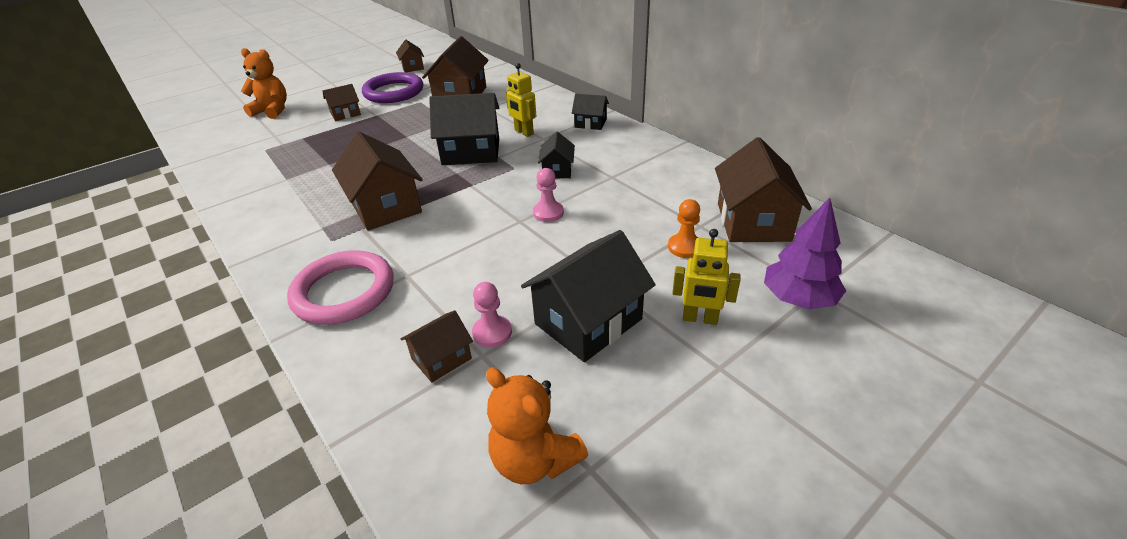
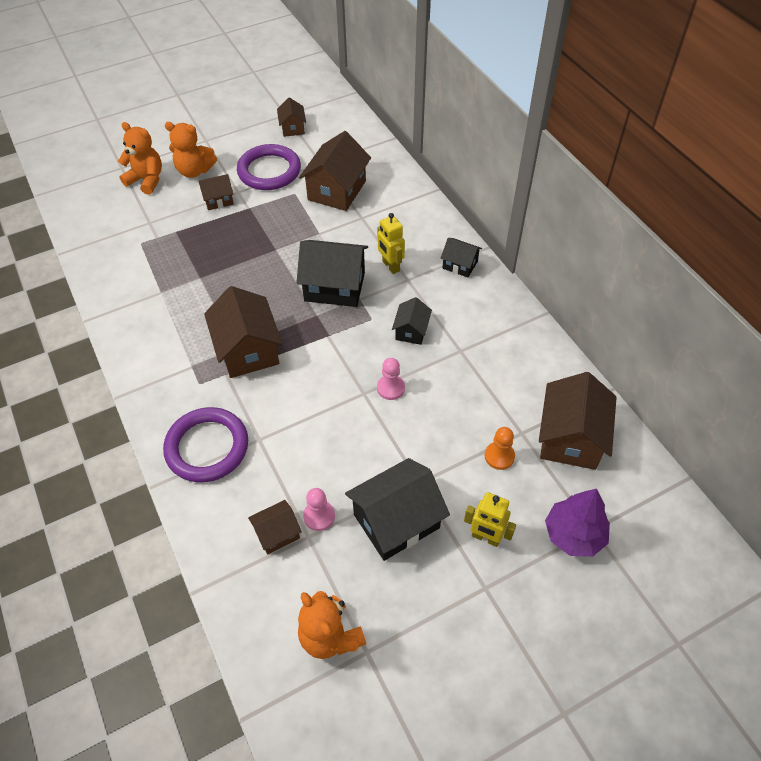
camera: 10 degrees right, 15 degrees up
(320, 100) = (194, 171): none -> orange teddy bear
(344, 292) = (207, 447): pink ring -> purple ring

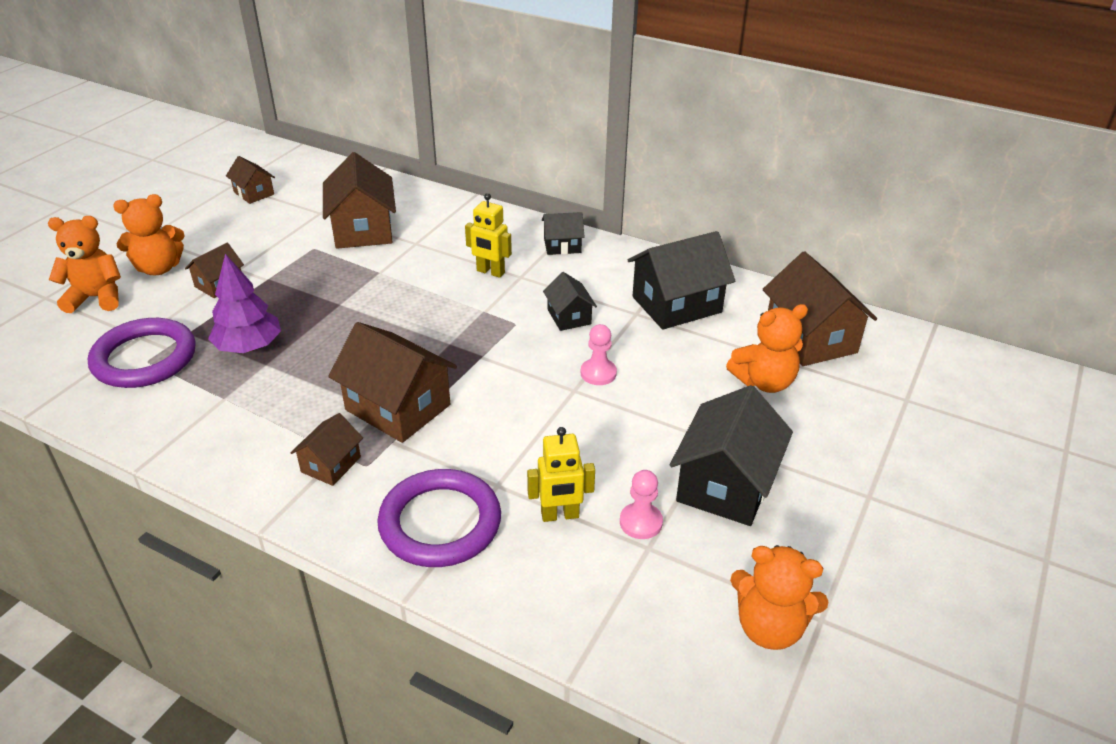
camera: 35 degrees left, 15 degrees down
(269, 171) = (261, 238): purple ring -> purple ring (144, 358)
(277, 533) = (610, 563): brown house -> brown house (331, 464)
(334, 286) = (445, 311): black house -> black house (676, 304)
(486, 538) = (824, 454): yellow robot -> yellow robot (560, 515)
(499, 456) = (764, 382): orange pawn -> orange teddy bear
(574, 534) = (895, 411): purple tree -> purple tree (249, 347)

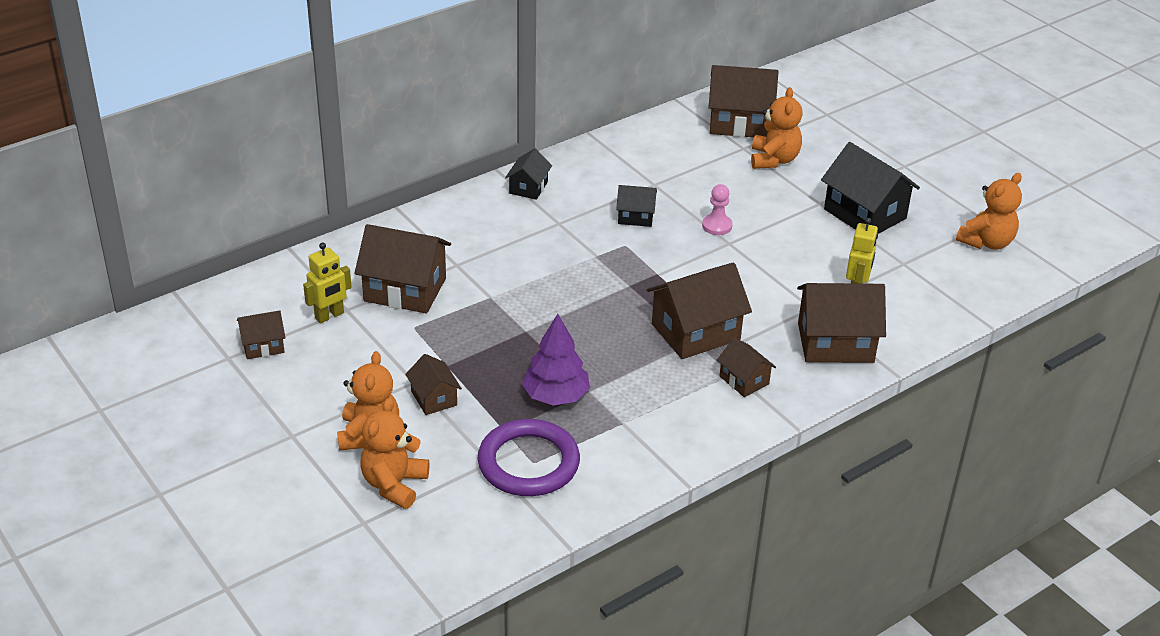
camera: 65 degrees left, 0 degrees up
(440, 523) = (835, 343): purple ring -> brown house
(490, 272) = (539, 236): yellow robot -> yellow robot (329, 316)
(640, 522) = (880, 259): pink pawn -> none
(676, 304) = (657, 162): black house -> none

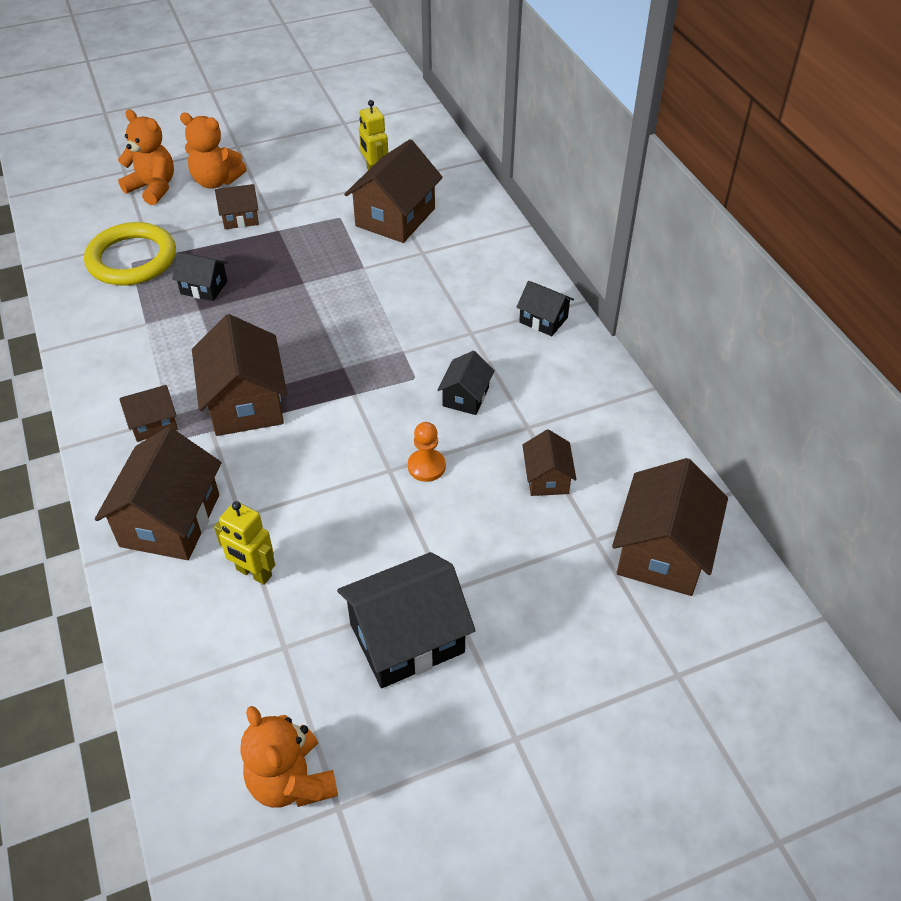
camera: 105 degrees right, 10 degrees up
(263, 345) = (351, 139): brown house -> brown house (547, 478)
(528, 463) = (132, 259): purple ring -> yellow ring
(555, 396) = (204, 287): purple tree -> black house
(717, 226) = (426, 466): pink pawn -> orange pawn
(774, 160) = (560, 567): orange teddy bear -> none

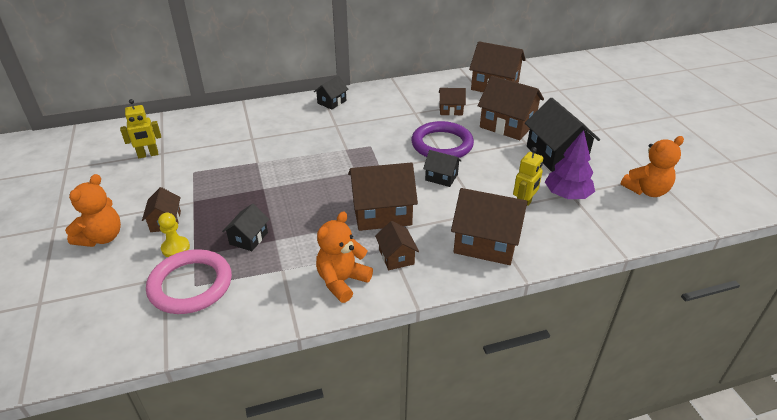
camera: 85 degrees left, 10 degrees down
(132, 259) = (190, 285): yellow ring -> pink ring
(153, 188) = (85, 279): orange teddy bear -> orange teddy bear (342, 281)
(193, 235) = (175, 248): none -> yellow pawn
(280, 640) = (567, 195): none -> purple tree
(395, 217) = (207, 148): brown house -> brown house (507, 125)
(426, 466) = (442, 144): orange pawn -> purple ring
(465, 397) = (389, 130): black house -> black house (441, 177)

